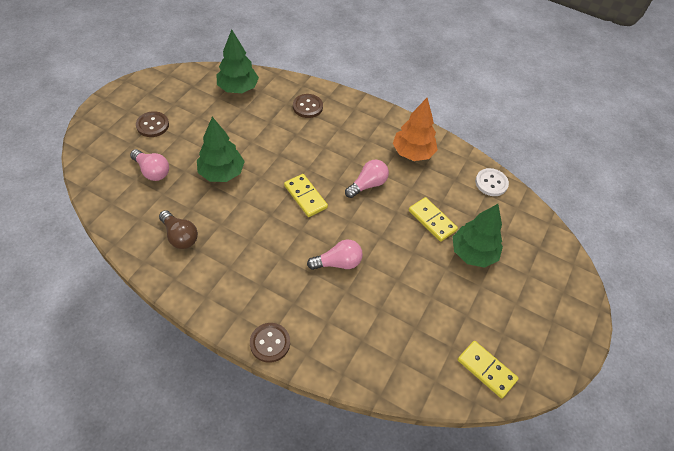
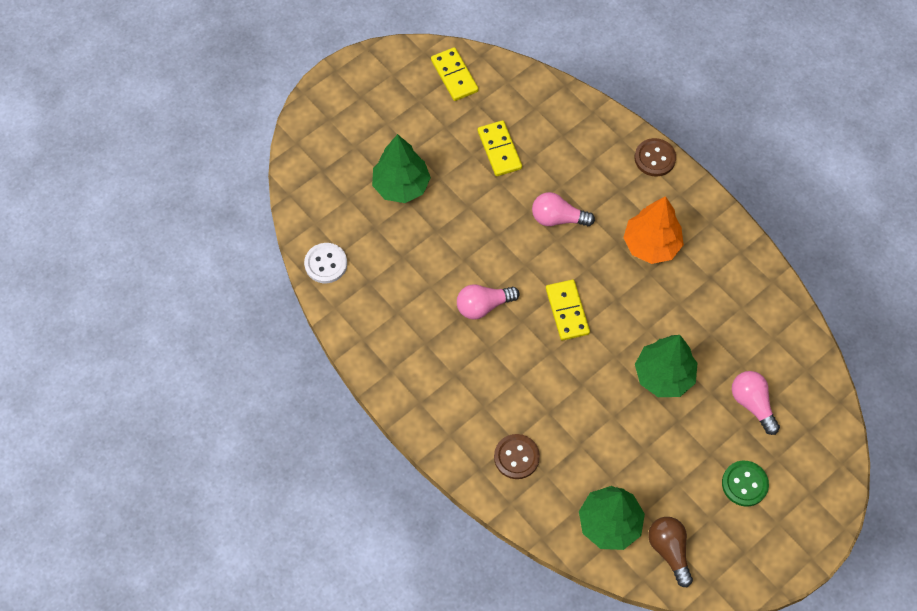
camera: 155 degrees left, 10 degrees up
(152, 125) = (744, 484): brown button -> green button
(180, 236) = (728, 301): brown light bulb -> brown light bulb (669, 550)
(412, 153) = (403, 336): orange tree -> orange tree (651, 244)
(432, 220) = (427, 236): yellow domino -> yellow domino (499, 150)

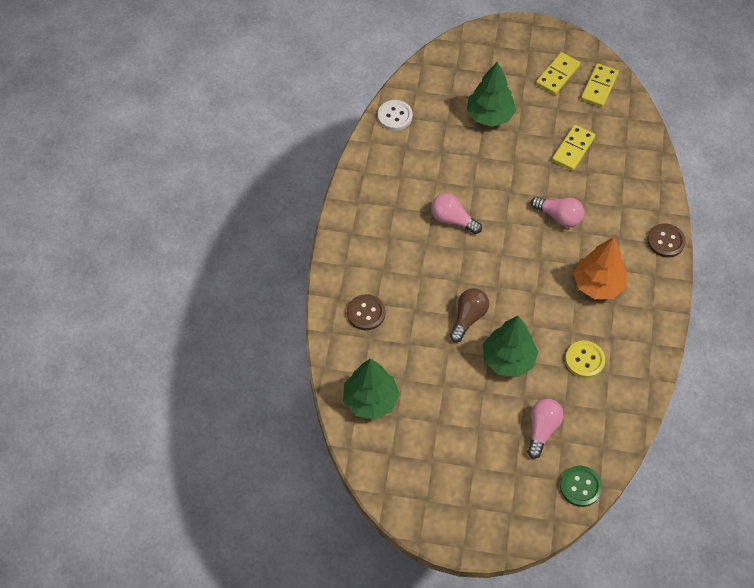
camera: 50 degrees right, 5 degrees down
(557, 218) = (559, 216): pink light bulb -> pink light bulb turned 150 degrees clockwise
(567, 311) = (497, 269): yellow domino -> yellow domino (557, 75)
(669, 550) = (385, 450): brown light bulb -> brown light bulb (468, 318)
(714, 316) = (584, 360): none -> yellow button
(744, 484) = (477, 465): green button -> green button (580, 486)

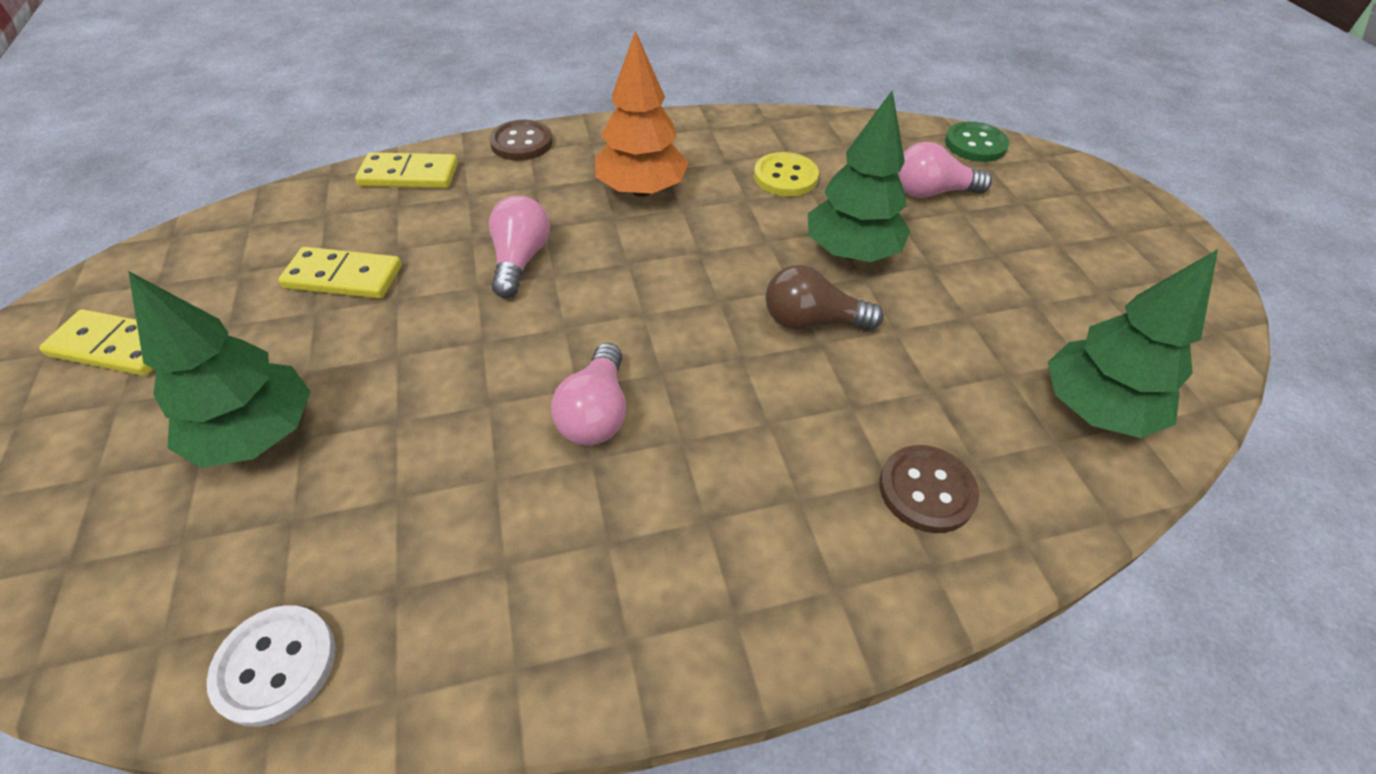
camera: 115 degrees left, 10 degrees down
(599, 87) = (160, 276): yellow domino -> yellow domino (409, 175)

